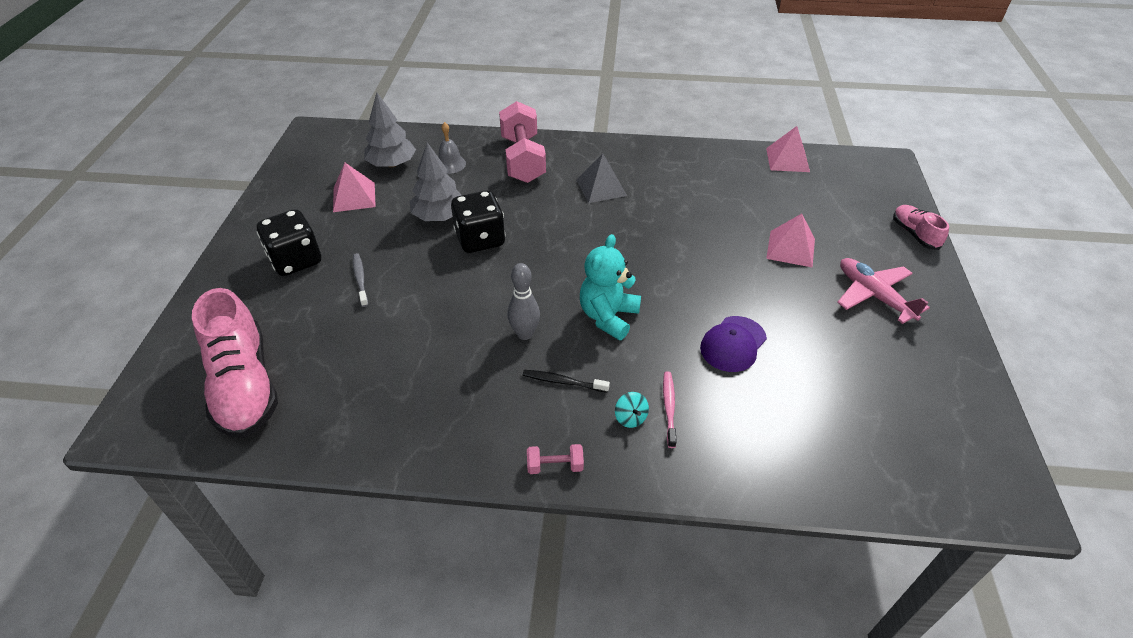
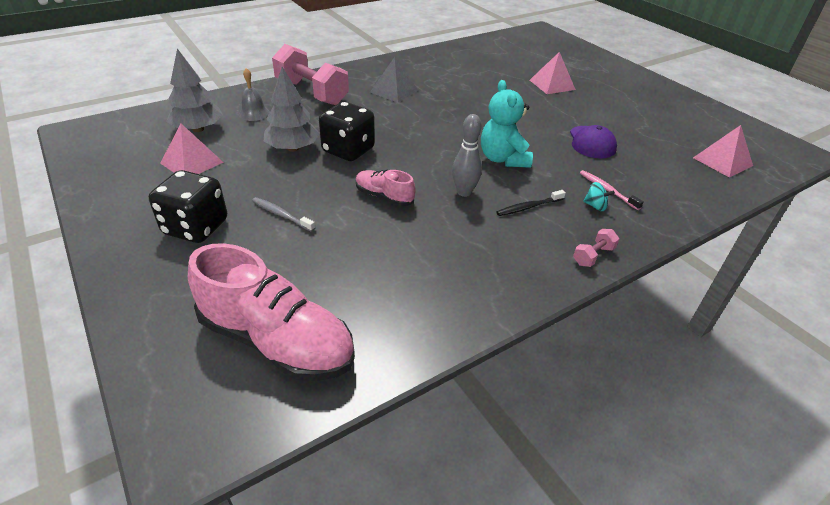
camera: 40 degrees left, 5 degrees down
(787, 160) = (487, 43): pink pyramid -> pink pyramid (722, 161)
(873, 295) = (622, 91): pink plane -> none
(914, 234) = (600, 57): pink shoe -> pink shoe (384, 197)

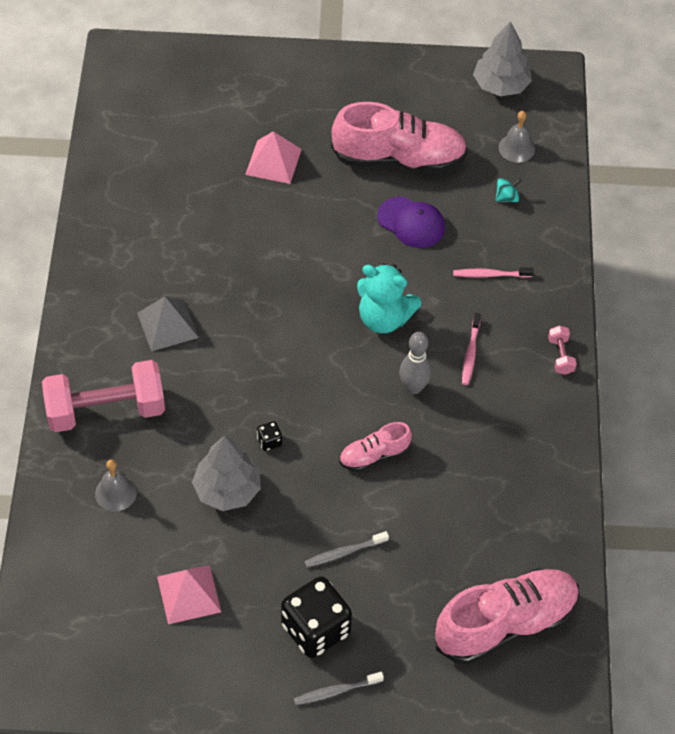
camera: 55 degrees left, 15 degrees up
(137, 261) = (336, 691): none -> grey toothbrush
(198, 129) = (114, 563): grey tree -> grey tree (501, 85)
(348, 150) = (269, 441): black dice -> black dice, size x0.41
(529, 207) = (470, 353): black toothbrush -> pink toothbrush
(595, 206) = (504, 302): turquoise spinning top -> turquoise spinning top (507, 197)
(628, 121) = (399, 158): none -> pink shoe
(722, 161) = (516, 148): pink pyramid -> grey bell

